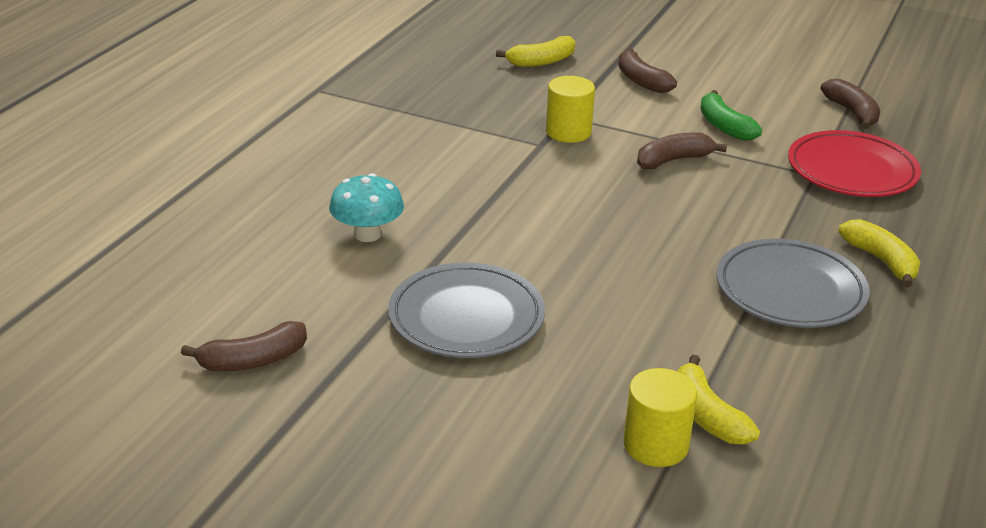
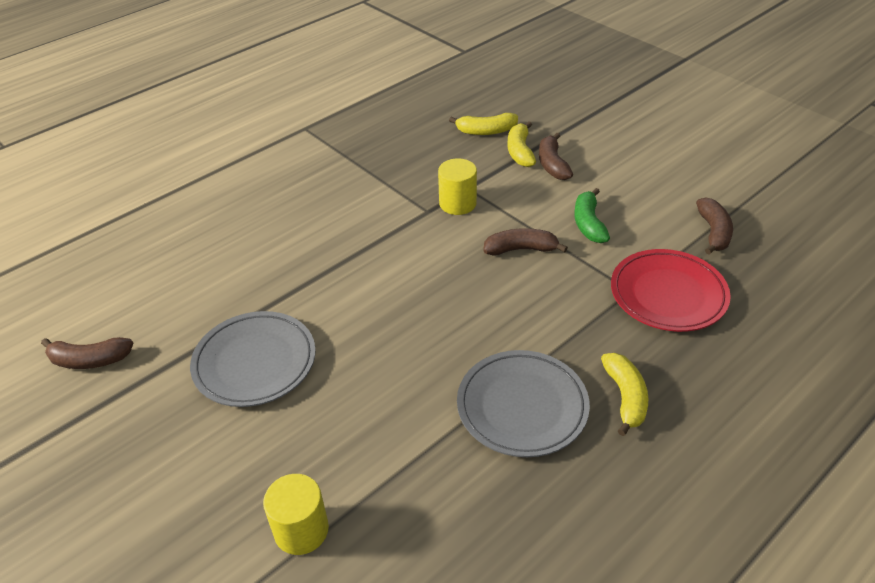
camera: 25 degrees right, 10 degrees up
(367, 234) = (244, 267): turquoise mushroom -> none
(707, 415) = (362, 514): yellow banana -> yellow banana (520, 151)

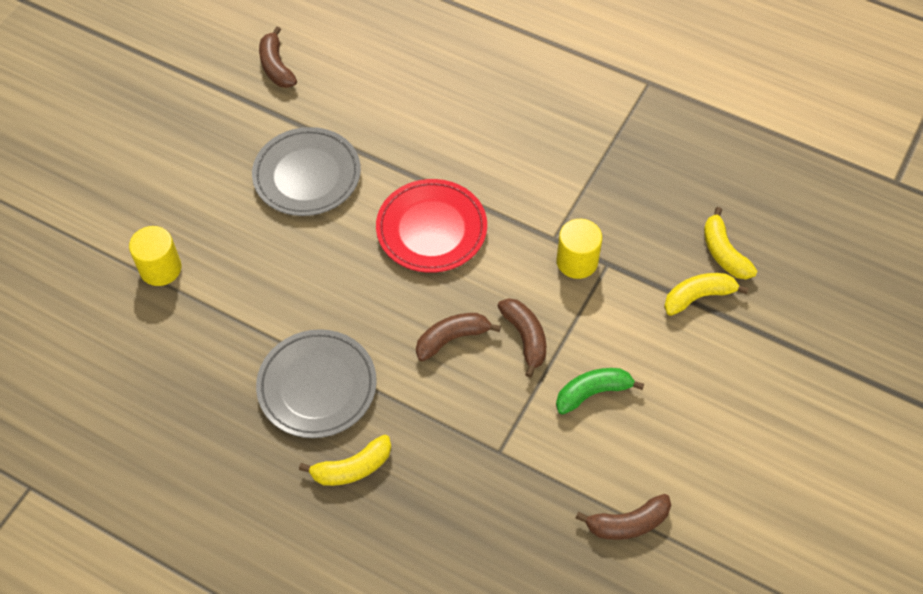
camera: 70 degrees right, 15 degrees up
(552, 164) = (688, 335): brown banana -> brown banana (452, 339)
(668, 294) = (505, 487): red plate -> red plate (431, 229)

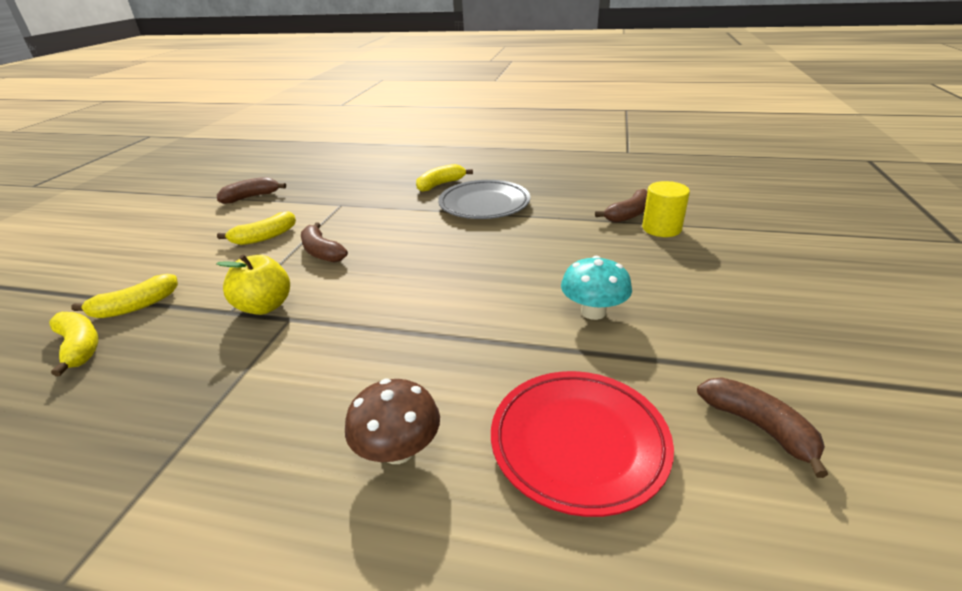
camera: 165 degrees right, 25 degrees down
(307, 175) = (593, 312): grey plate -> turquoise mushroom
(431, 229) = (429, 298): red plate -> red plate (578, 443)
(452, 339) = (387, 240): brown banana -> brown banana (628, 214)
(482, 105) = (398, 450): none -> brown mushroom
(577, 261) = (265, 306): yellow cylinder -> yellow apple
(593, 393) = (264, 237): green banana -> yellow banana

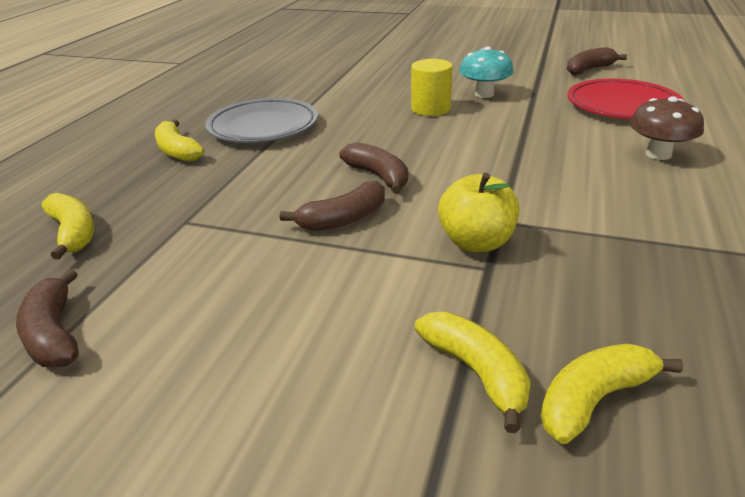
camera: 85 degrees left, 0 degrees up
(264, 237) = (269, 279): yellow banana -> yellow banana (73, 233)
(628, 214) = (329, 73): brown banana -> brown banana (378, 176)
(661, 228) = (361, 66): yellow cylinder -> yellow cylinder (430, 109)

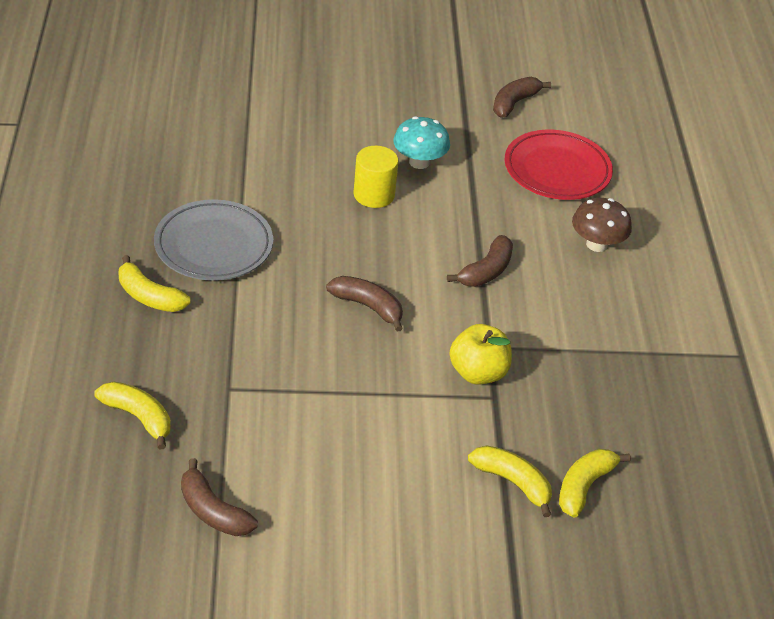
camera: 25 degrees left, 10 degrees up
(343, 219) = (363, 364): brown banana -> brown banana (486, 271)

